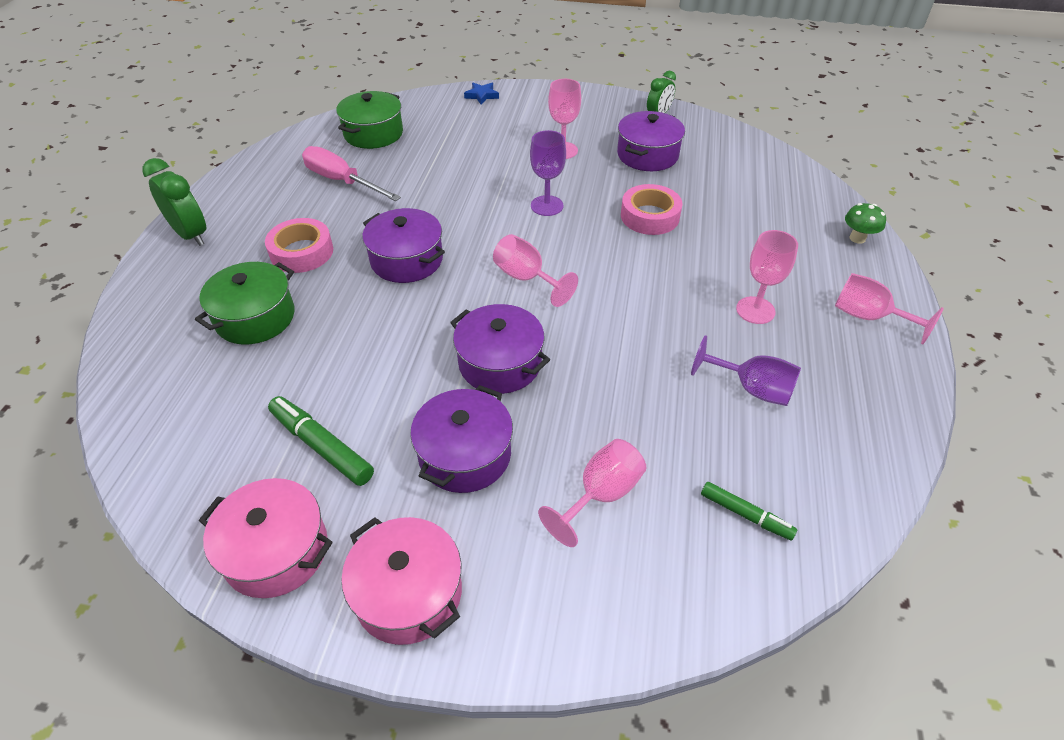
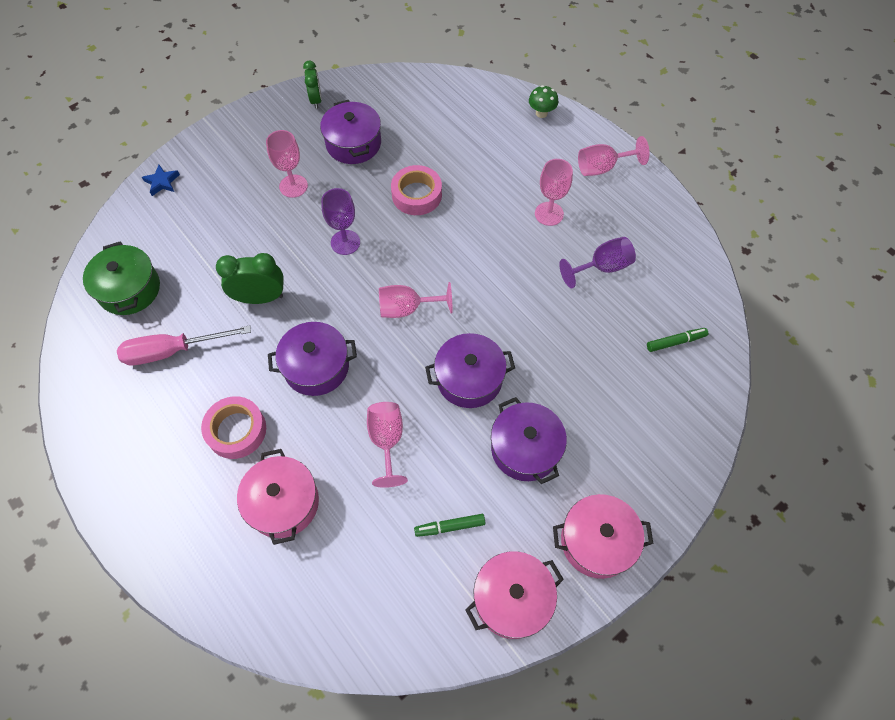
camera: 50 degrees left, 15 degrees up
(191, 235) = (129, 500): green clock -> green clock (260, 298)
(255, 317) = (283, 503): green pot -> pink pot
(322, 446) = (450, 527): green marker -> green marker, size x0.64
(601, 494) = (610, 399): pink goblet -> pink goblet (387, 440)

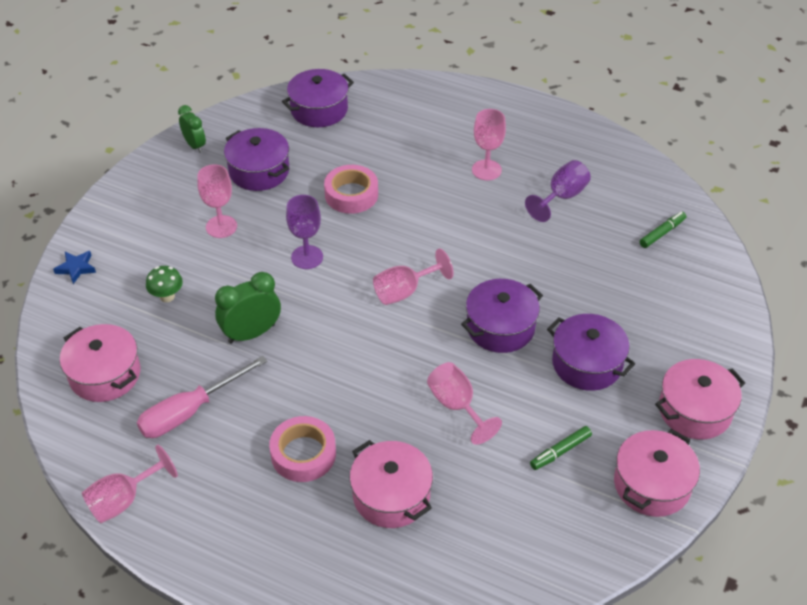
camera: 25 degrees left, 15 degrees down
(129, 289) = (105, 374): green pot -> pink pot
(316, 367) = (348, 371): purple pot -> purple pot (319, 110)
(541, 113) = (426, 91): green mushroom -> green mushroom (167, 296)
(602, 167) = (511, 118): pink goblet -> pink goblet (123, 500)

